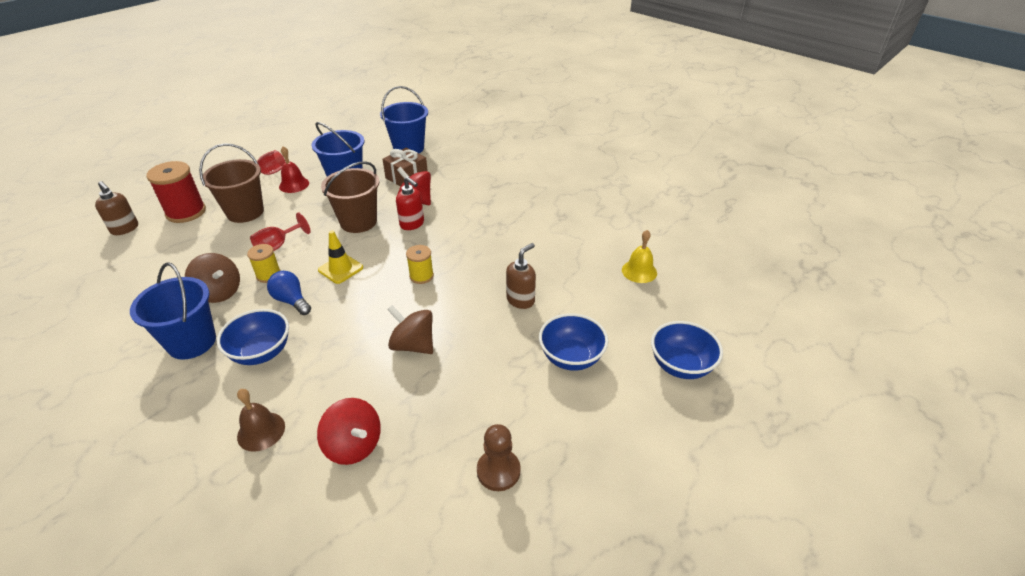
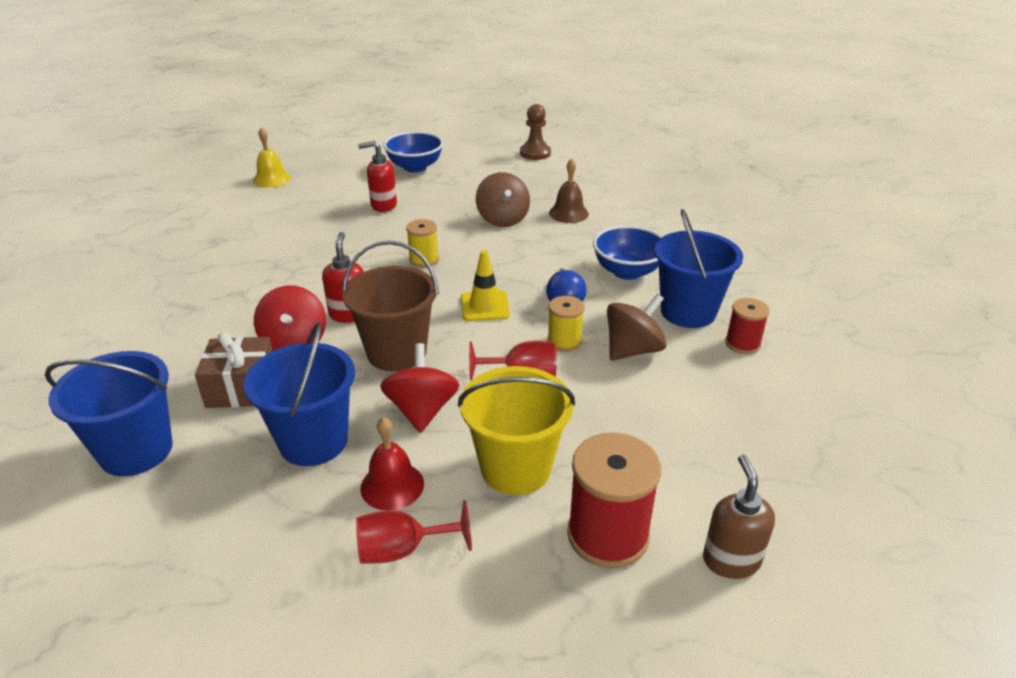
camera: 135 degrees left, 5 degrees down
(139, 337) = (742, 344): none -> red spool
(219, 292) = (633, 350): brown spinning top -> brown spinning top turned 60 degrees clockwise
(245, 212) = (515, 468): brown bucket -> yellow bucket
(261, 431) = (662, 226): brown bell -> brown bell (568, 213)
(354, 445) = (604, 194): red spinning top -> red spinning top (422, 410)
(520, 300) = (383, 205): brown soap dispenser -> red soap dispenser
(681, 366) = (366, 138): blue bowl -> none

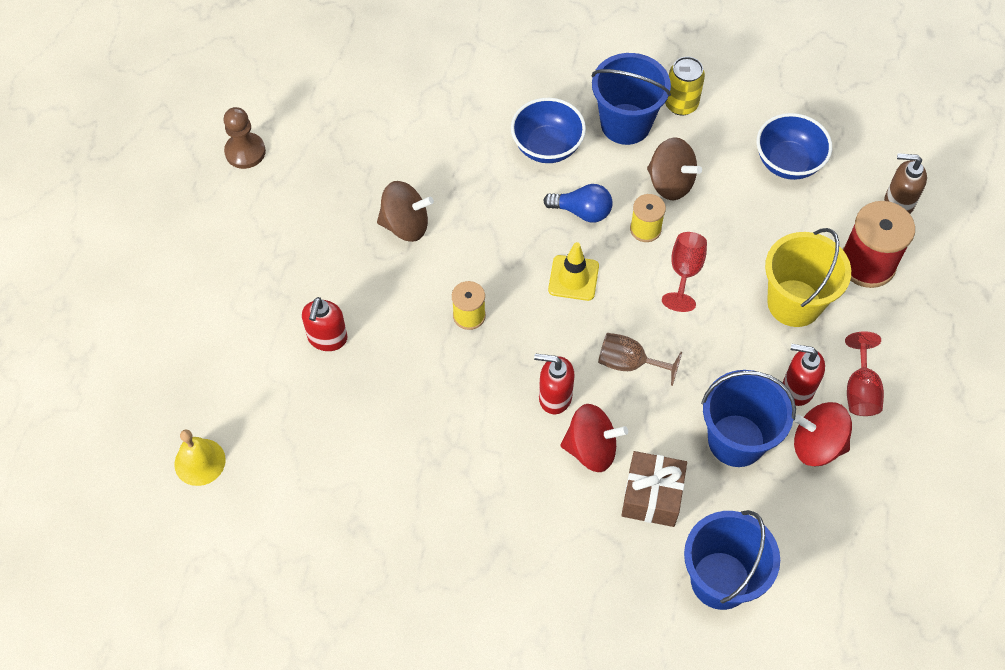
camera: 75 degrees left, 25 degrees up
(392, 485) = (797, 388): red bell -> red soap dispenser
(396, 352) = (629, 363): brown bucket -> brown goblet
(415, 167) = (232, 289): blue bowl -> blue bowl (788, 162)
(422, 410) = (714, 355): red spinning top -> red spinning top (817, 445)
(568, 213) = (413, 161): brown bell -> none
(633, 350) = (670, 183): brown spinning top -> brown spinning top turned 150 degrees clockwise
(742, 344) = (681, 104): red spool -> yellow can

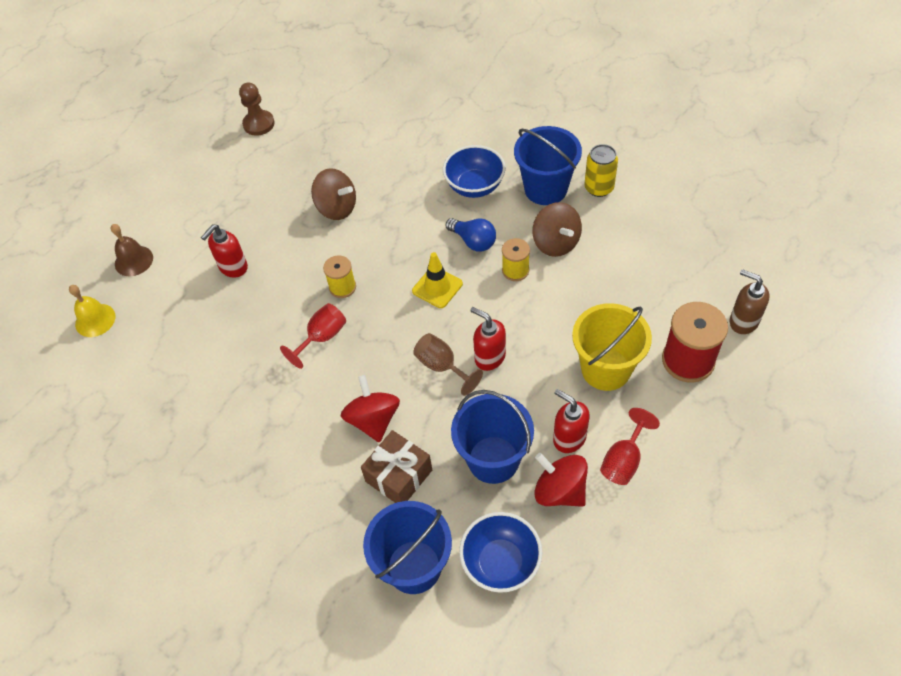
camera: 30 degrees right, 5 degrees down
(199, 374) = (134, 260): none -> brown bell
(554, 397) = (369, 370): red soap dispenser -> red soap dispenser (489, 357)
(591, 449) = (373, 420): red spinning top -> red spinning top turned 135 degrees counterclockwise
(685, 272) = (528, 313): red goblet -> red goblet (322, 337)
(788, 162) = (663, 258): blue bowl -> blue bowl (501, 562)

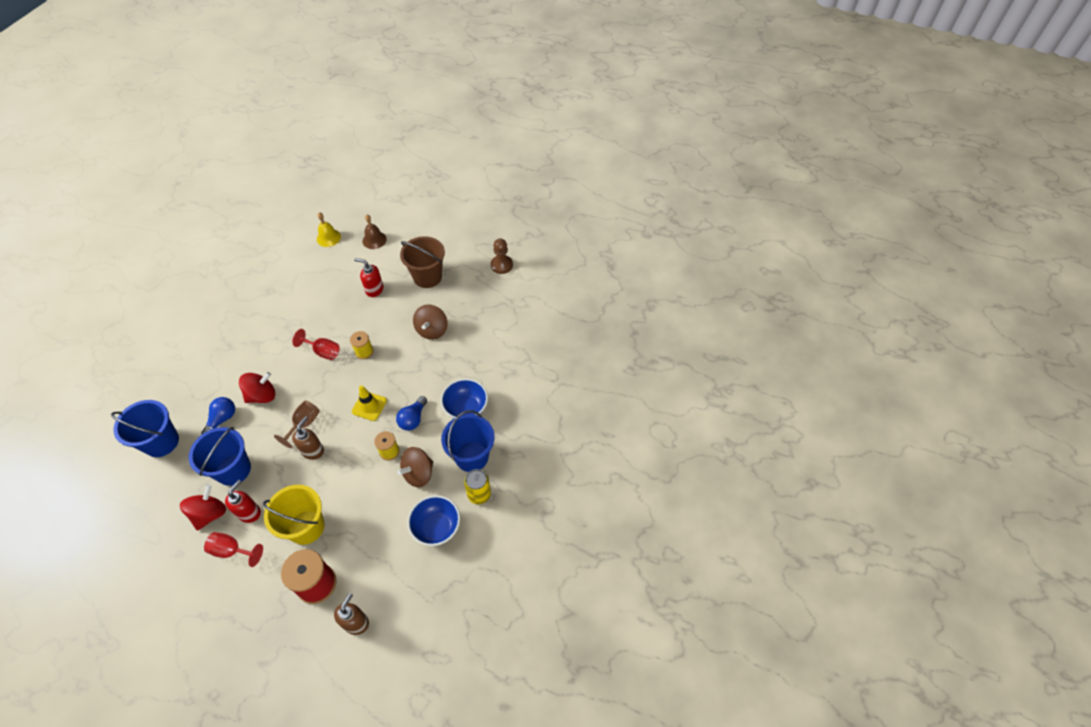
camera: 70 degrees right, 0 degrees up
(240, 204) = (427, 277): none -> brown bucket
(398, 475) = (222, 419): brown gift -> blue light bulb
(489, 357) = (313, 450): red soap dispenser -> brown soap dispenser
(501, 562) = (161, 489): blue bowl -> blue bowl (436, 527)

